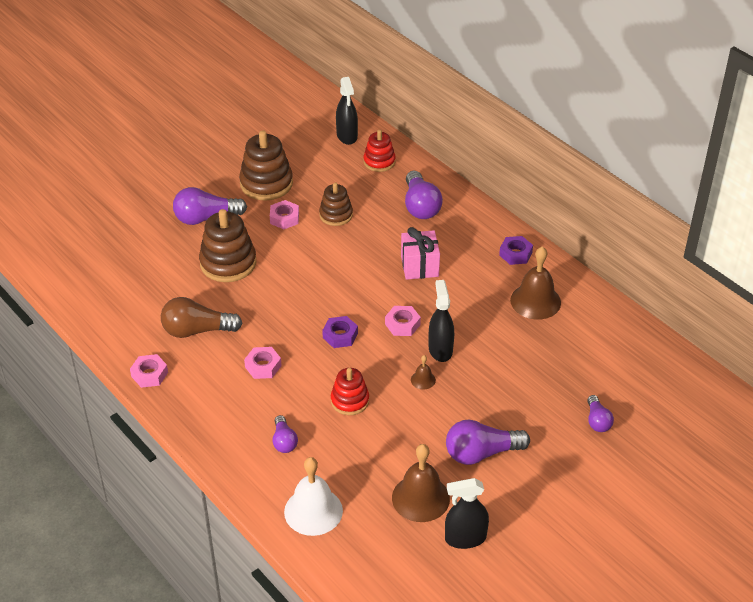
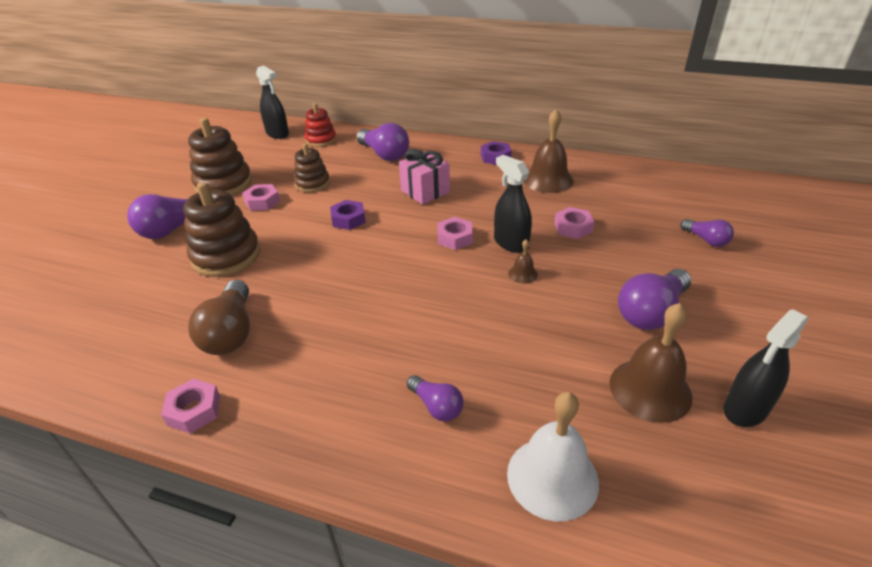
camera: 30 degrees left, 5 degrees down
(197, 330) = (231, 332): brown light bulb -> brown light bulb turned 60 degrees counterclockwise
(263, 366) = (341, 335): pink nut -> pink nut (573, 227)
(340, 335) = (402, 271): purple nut -> purple nut (348, 219)
(350, 401) = (470, 325): red stacking toy -> none

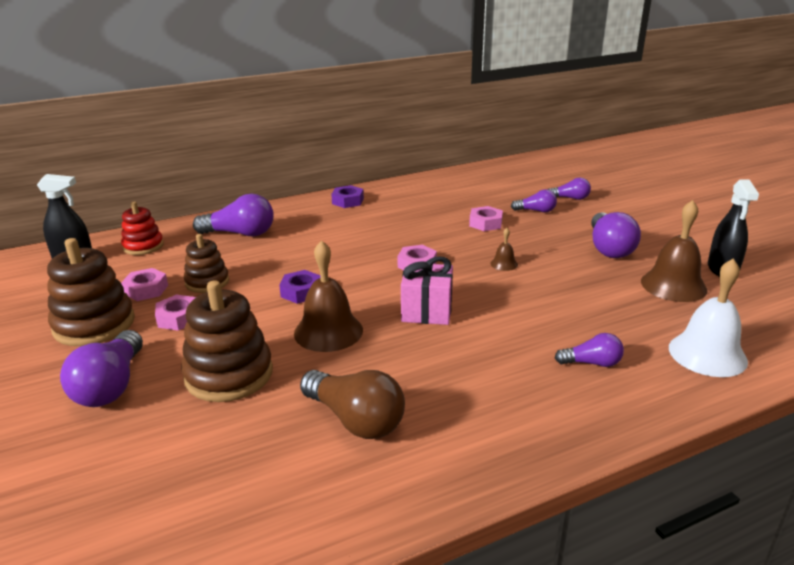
camera: 45 degrees left, 10 degrees down
(194, 410) = (435, 485): pink nut -> pink nut (146, 290)
(425, 191) = (333, 245): pink gift -> pink gift (427, 311)
(511, 243) = (462, 250): black spray bottle -> none
(548, 180) = (415, 201): brown bell -> brown bell (328, 331)
(644, 237) = (536, 211): none -> purple light bulb

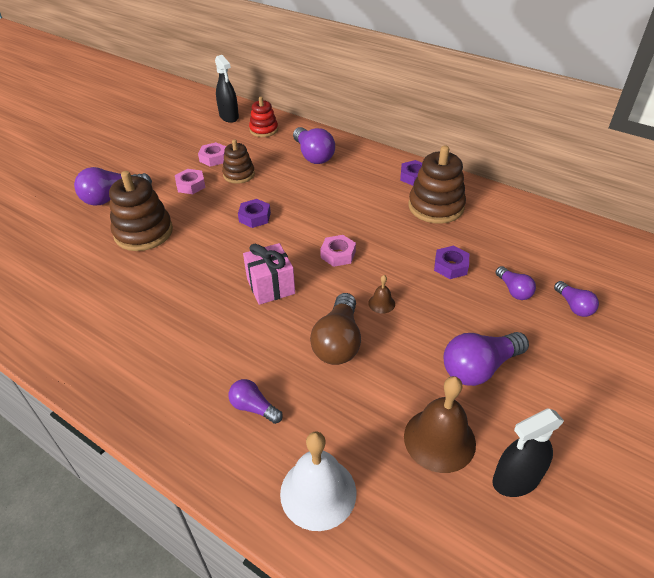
camera: 60 degrees right, 15 degrees up
(94, 324) = (166, 161): brown stacking toy -> brown stacking toy (436, 207)
(328, 331) = (213, 250): brown bell -> none
(355, 420) = (122, 303): brown light bulb -> brown light bulb (338, 342)
(485, 223) = (450, 266): pink nut -> purple nut
(592, 363) = (254, 407): purple light bulb -> purple light bulb turned 150 degrees clockwise

